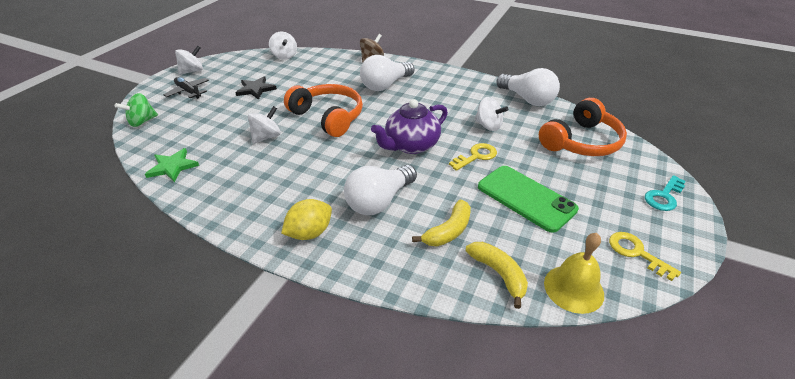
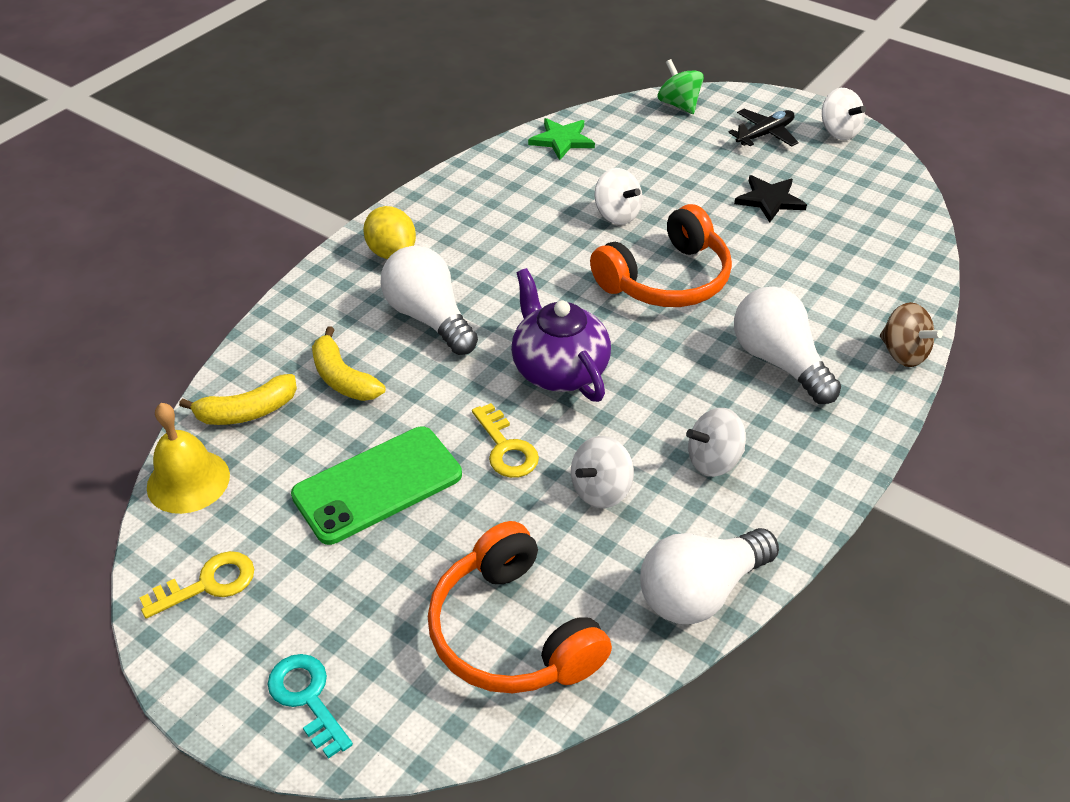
camera: 100 degrees right, 5 degrees up
(284, 56) = (907, 231): white spinning top -> white spinning top (713, 460)

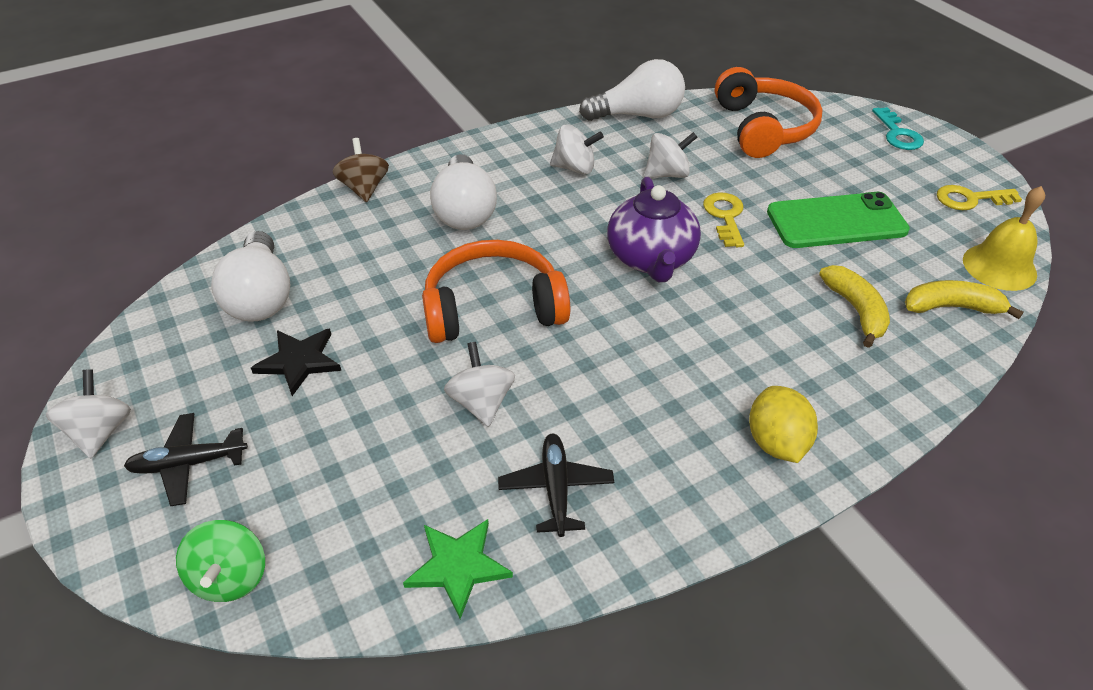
camera: 155 degrees left, 0 degrees up
(429, 317) = (755, 344): white light bulb -> white light bulb (261, 297)
(530, 186) = (556, 488): none -> black plane

